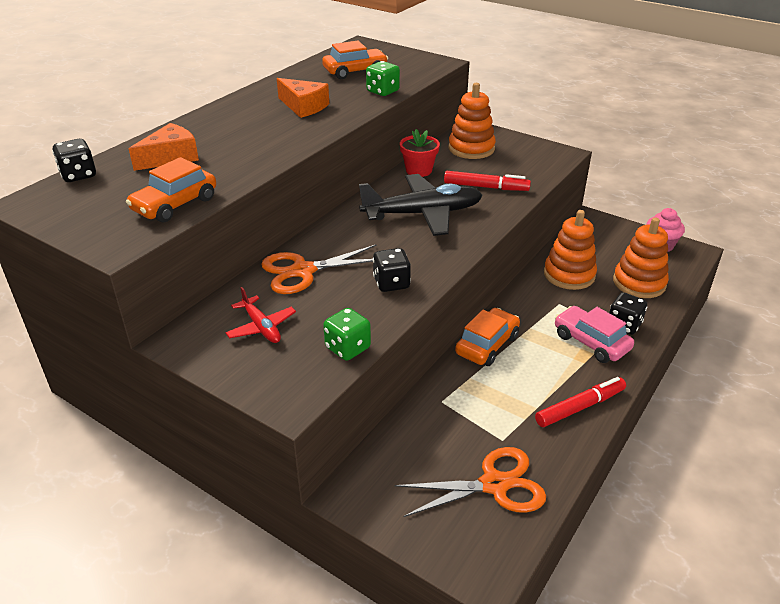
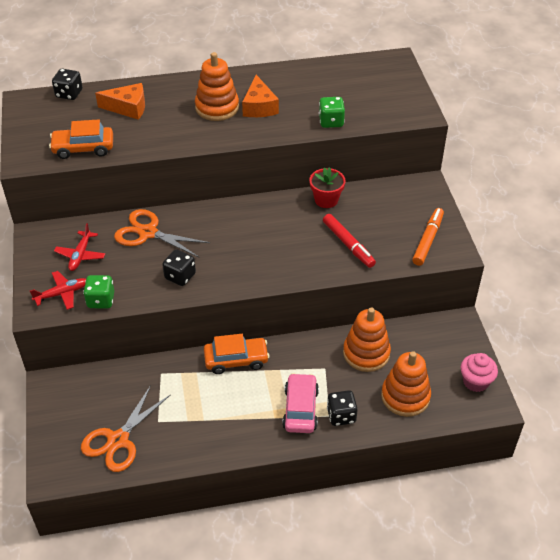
camera: 45 degrees right, 10 degrees up
(296, 369) = (62, 294): none -> red plane
(355, 71) = (344, 89): orange car -> none
(423, 214) = (273, 238): black plane -> none
(471, 148) = (393, 203): orange stacking toy -> orange stacking toy (217, 107)
(494, 485) = (118, 440): orange scissors -> orange scissors turned 90 degrees clockwise
(533, 156) = (428, 240): none -> orange marker
(580, 407) = (227, 440): red marker -> none

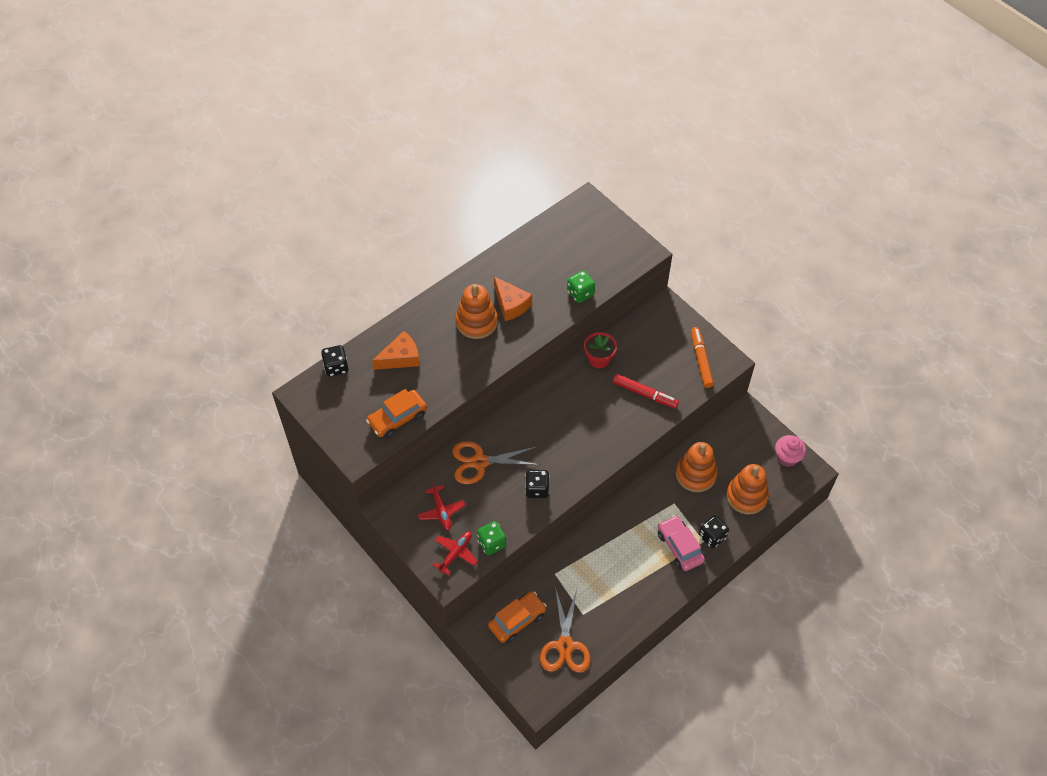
camera: 30 degrees left, 10 degrees up
(236, 360) = (604, 531): orange car -> orange car (517, 620)

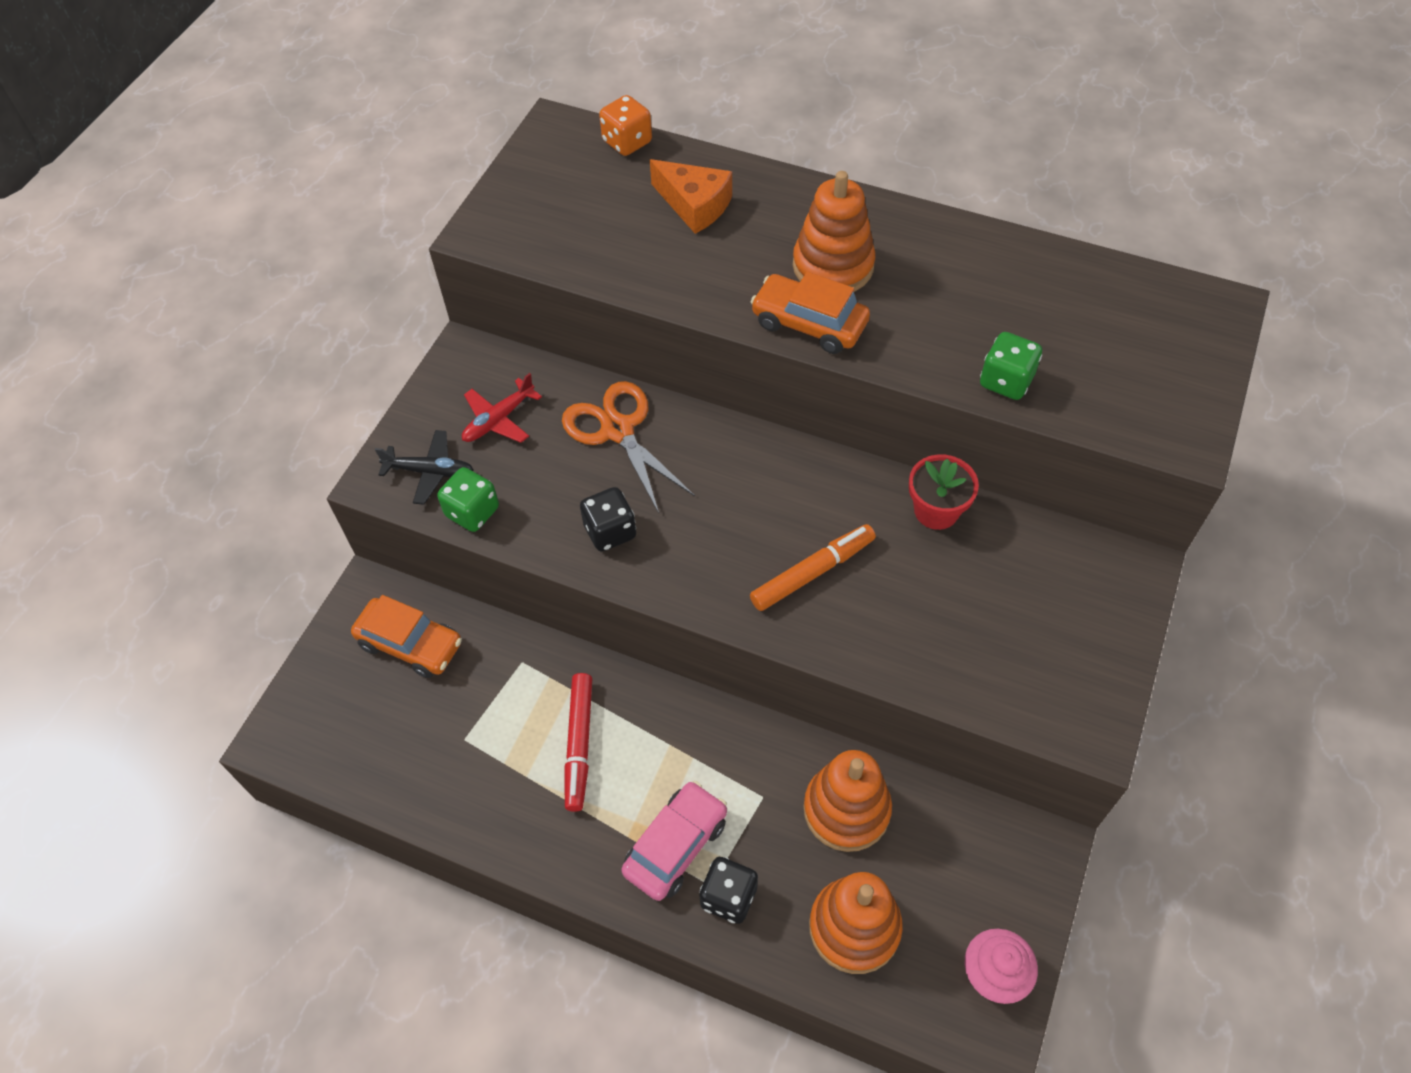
camera: 65 degrees right, 0 degrees up
(336, 367) = (627, 142): black dice -> orange dice
(397, 418) = (577, 249): orange car -> orange car (809, 324)
(455, 553) = (430, 471): red plane -> black plane
(511, 304) = (903, 295): orange cheese -> none
(565, 645) = (393, 736): orange scissors -> none
(645, 394) = (912, 615): red marker -> red marker (579, 744)
(701, 360) = (1058, 681): orange marker -> orange marker (812, 572)

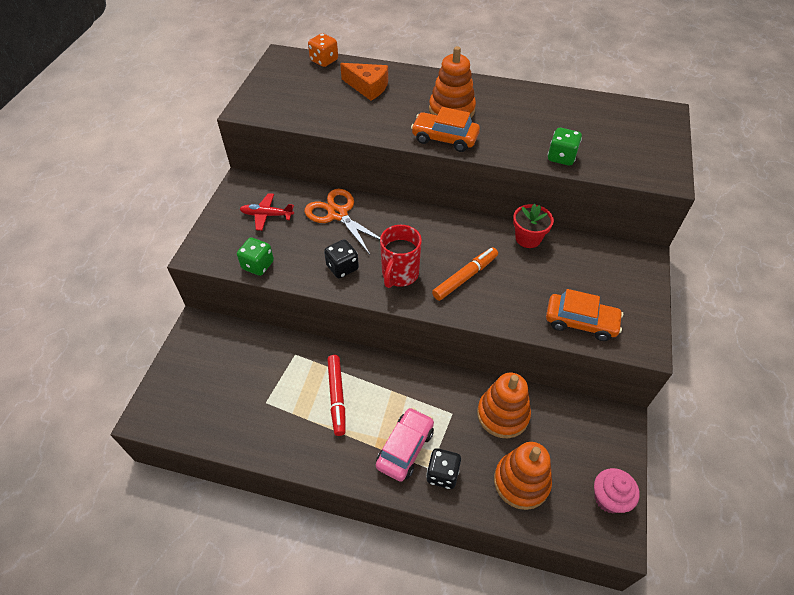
camera: 10 degrees left, 5 degrees down
(410, 644) = (225, 351): orange car -> orange car (580, 322)
(430, 471) = (229, 246): black plane -> none
(498, 420) = (267, 215): red plane -> red plane turned 60 degrees clockwise
(703, 555) = (399, 274): none -> red mug

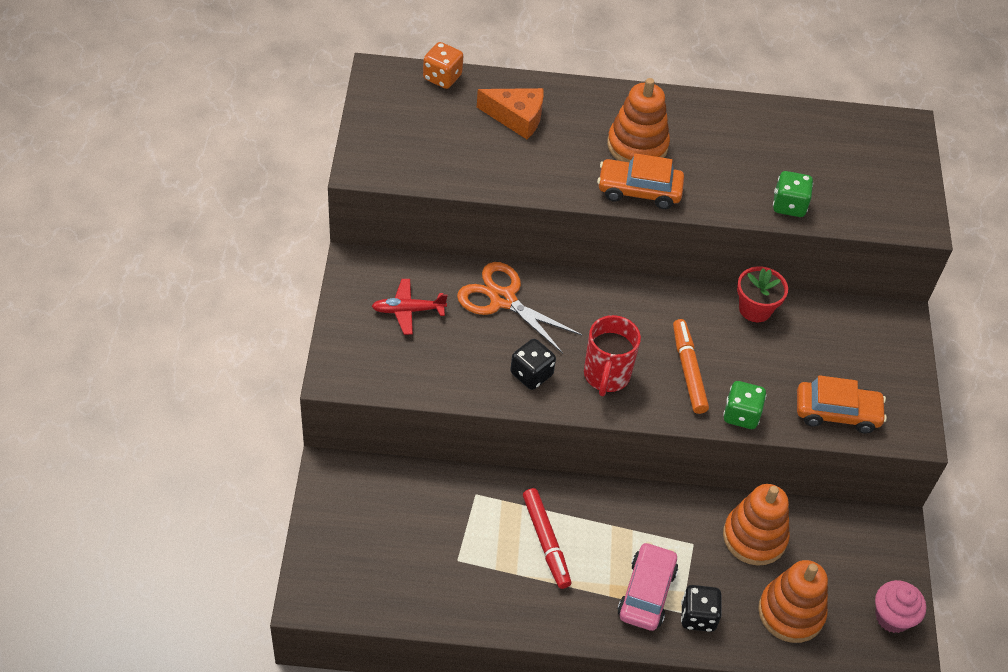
camera: 15 degrees left, 0 degrees up
(258, 265) = (421, 383): green dice -> green dice (741, 415)
(465, 277) = (688, 370): orange marker -> orange marker turned 45 degrees counterclockwise

